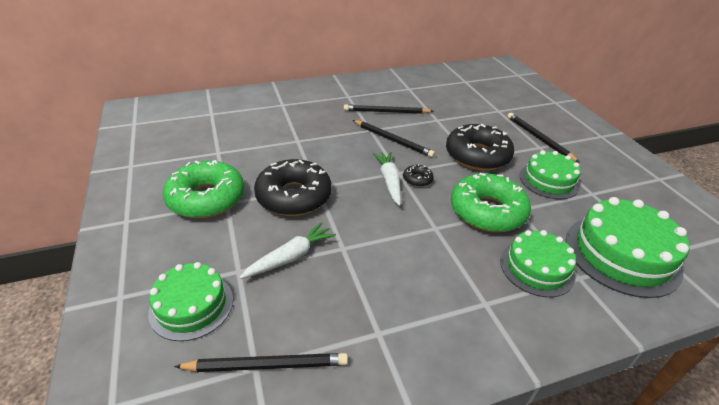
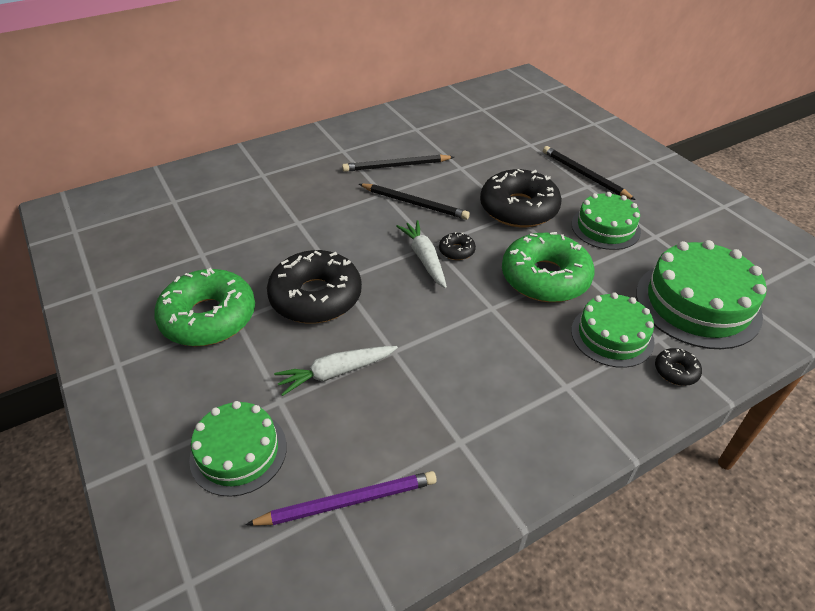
camera: 10 degrees left, 5 degrees up
(267, 365) = (348, 501): black pencil -> purple pencil
(291, 257) = (336, 373): white carrot -> white carrot turned 150 degrees counterclockwise
(591, 308) = (676, 371): none -> black donut

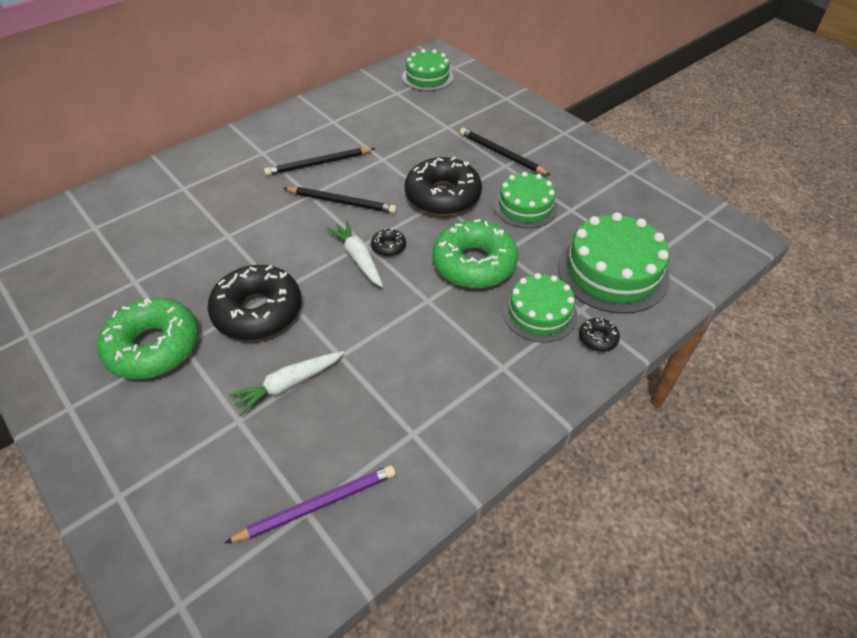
camera: 10 degrees left, 5 degrees up
(238, 452) = (206, 475): green cake -> green cake (427, 77)

